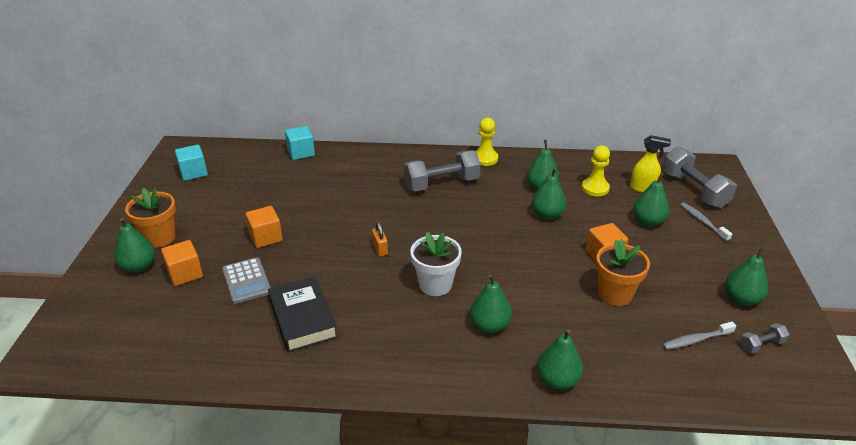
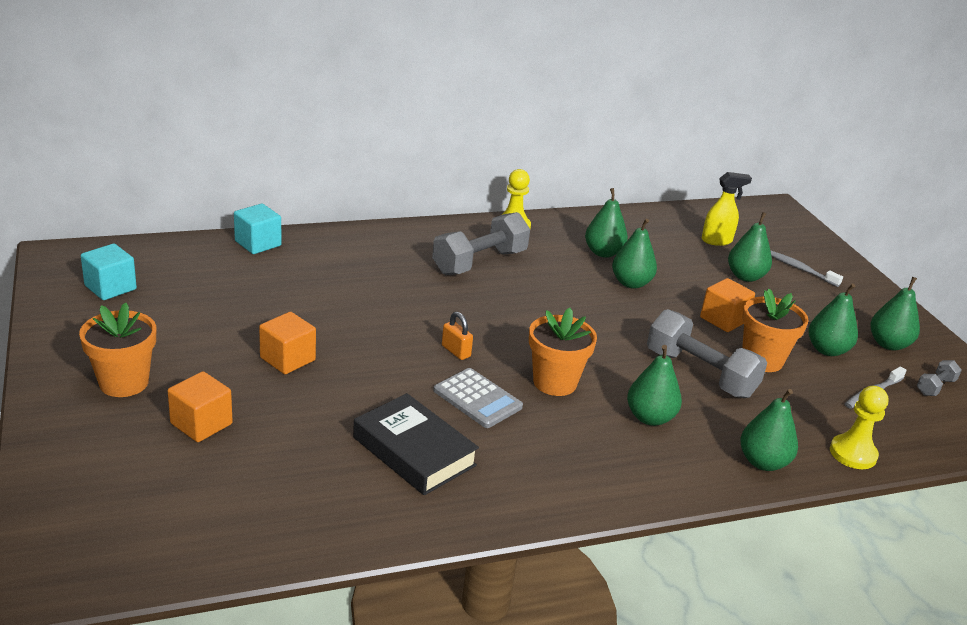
camera: 25 degrees left, 5 degrees down
(139, 266) = (120, 426): green pear -> green pear (827, 350)
(246, 281) = (301, 418): grey calculator -> grey calculator (477, 399)
(435, 284) = (554, 382): white flower pot -> orange flower pot
(595, 188) = (664, 246): yellow pawn -> yellow pawn (853, 453)
(694, 190) = (770, 237): grey dumbbell -> grey dumbbell (700, 374)

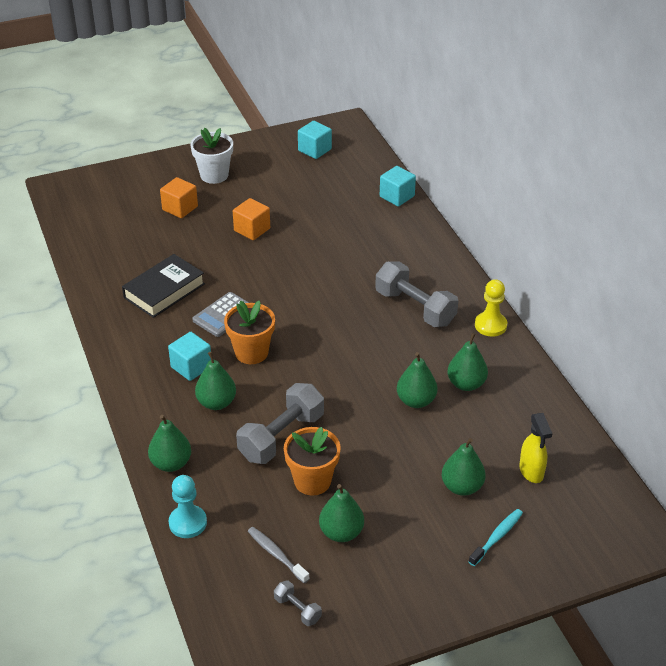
camera: 90 degrees right, 10 degrees up
(124, 382) = (214, 175): orange flower pot -> white flower pot
(456, 351) = (280, 302): orange padlock -> none
(583, 434) = (191, 367): none -> turquoise cube
(723, 320) = (372, 461): orange cube -> none
(801, 269) = (497, 537): grey toothbrush -> turquoise toothbrush
(853, 453) = (188, 523): yellow pawn -> turquoise pawn
(888, 344) = (365, 587): green pear -> none

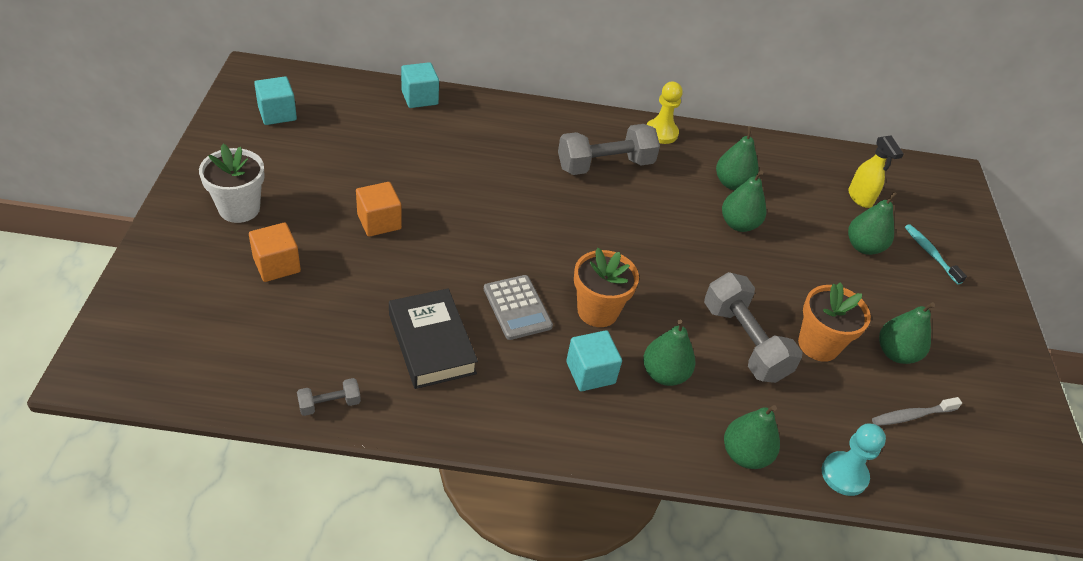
camera: 70 degrees left, 5 degrees up
(297, 609) = (988, 429): grey dumbbell -> grey dumbbell (329, 404)
(531, 472) = (860, 198): yellow spray bottle -> yellow spray bottle turned 60 degrees clockwise

